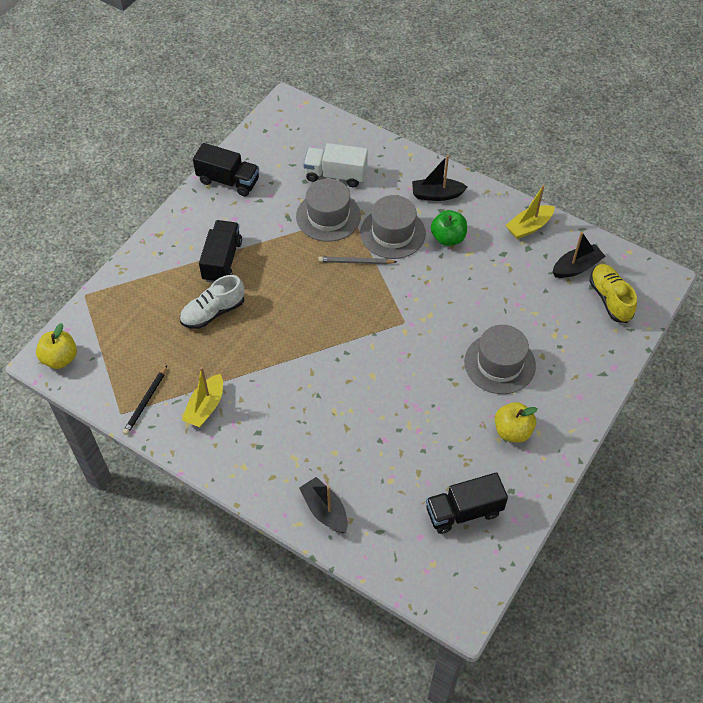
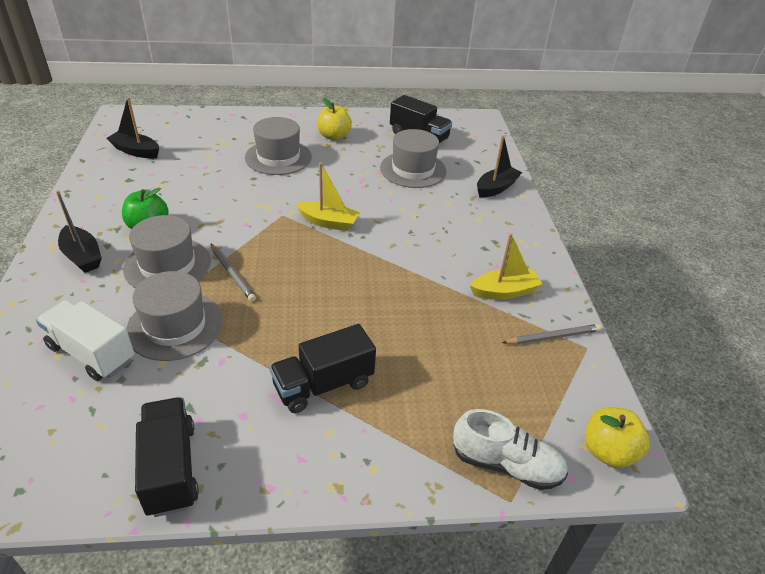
camera: 130 degrees left, 15 degrees down
(146, 402) = (552, 336): black pencil -> grey pencil
(213, 312) = (401, 349): white shoe -> white shoe (506, 464)
(325, 510) = (496, 188): black boat -> black boat turned 150 degrees counterclockwise
(336, 175) = (91, 353): white truck -> white truck turned 150 degrees clockwise
(405, 460) = (413, 169): none -> grey hat
(529, 227) = (98, 186): yellow boat -> yellow boat (328, 222)
(610, 299) = (162, 129): yellow shoe -> none

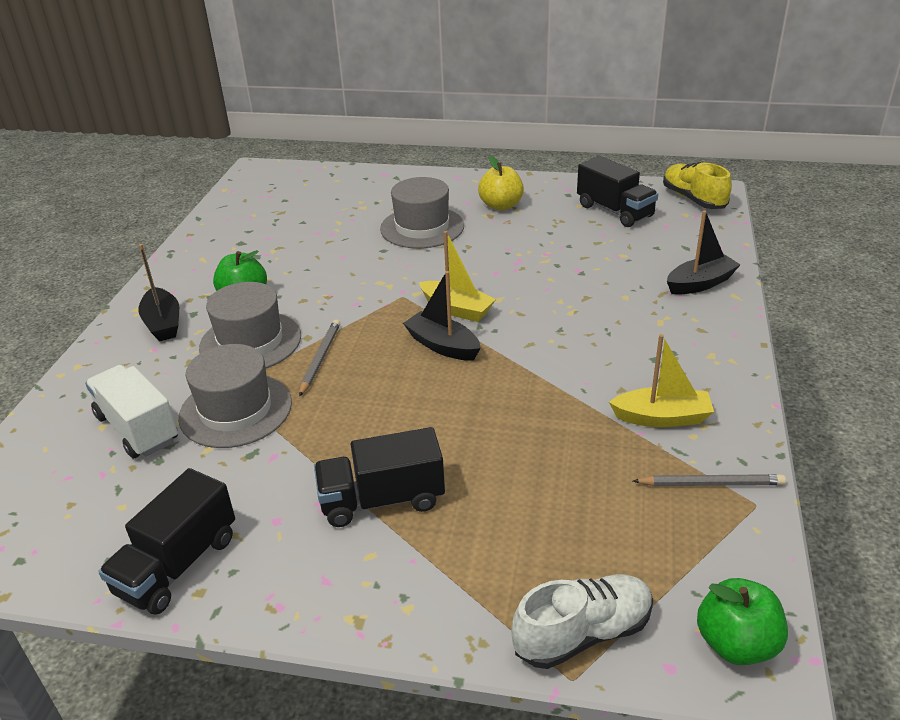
camera: 20 degrees right, 5 degrees down
(136, 151) = (259, 211): black boat -> black boat (442, 345)
(171, 468) = (177, 565): black truck -> black truck turned 150 degrees counterclockwise
(232, 274) = (320, 359): grey pencil -> grey pencil turned 150 degrees counterclockwise
(413, 169) = (591, 252): grey hat -> none
(470, 124) = (693, 199): none -> yellow shoe
(506, 464) = (582, 633): white shoe -> white shoe turned 60 degrees counterclockwise
(608, 451) = (736, 643): yellow apple -> green apple

